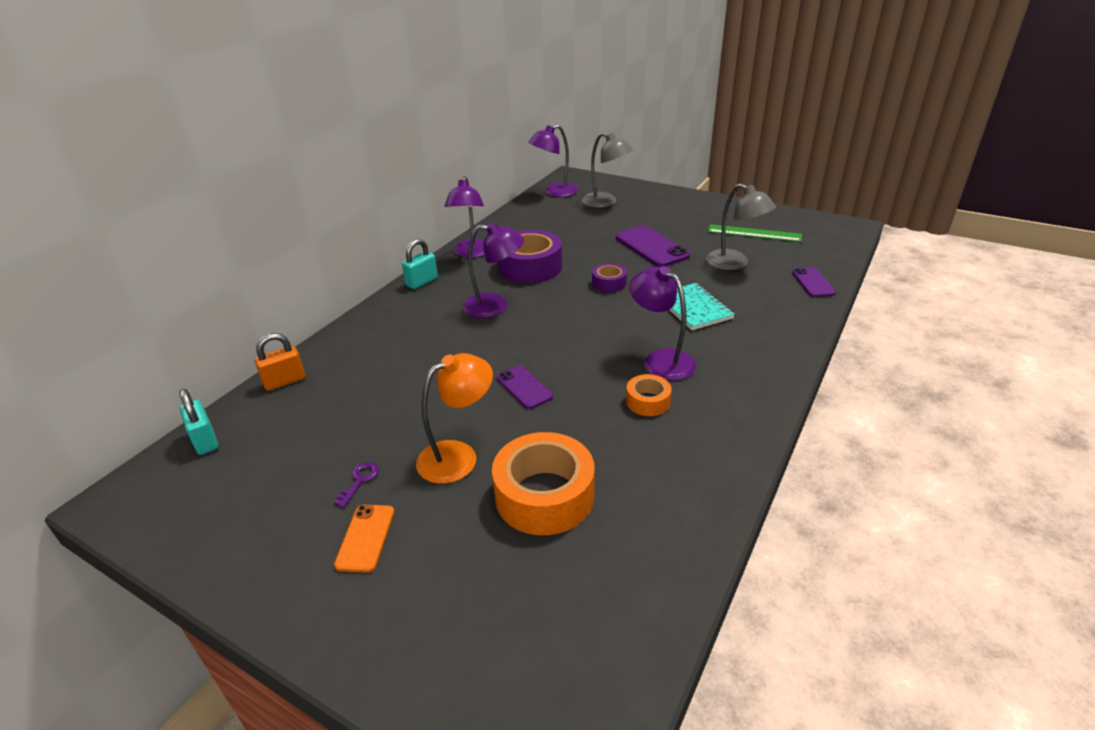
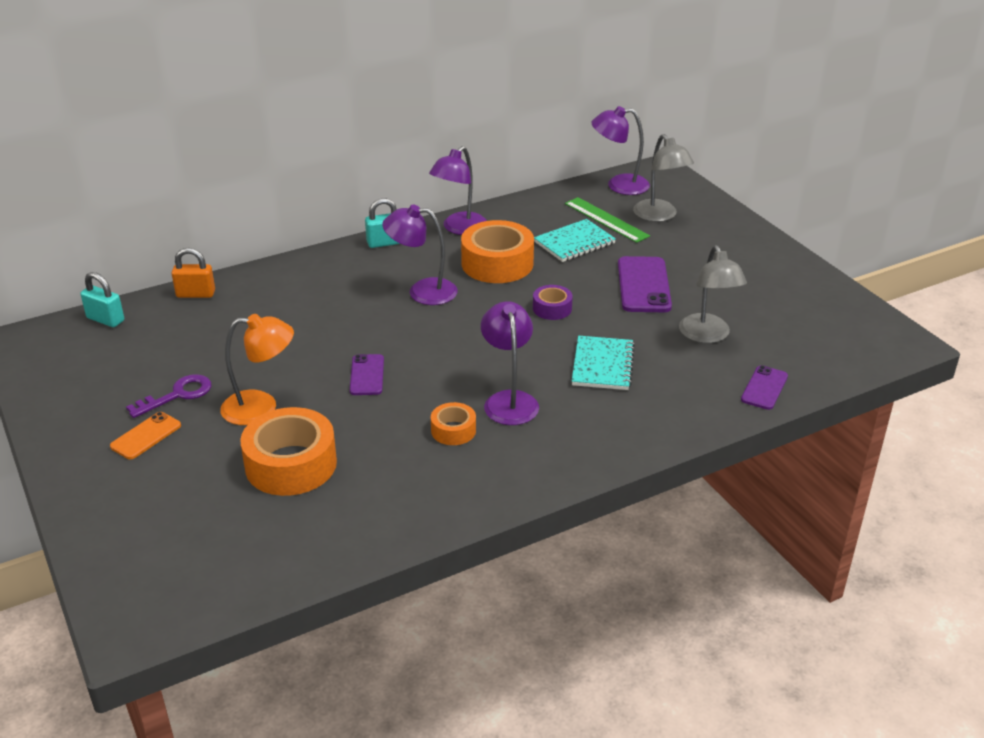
camera: 30 degrees right, 0 degrees up
(205, 440) = (105, 319): turquoise padlock -> turquoise padlock turned 60 degrees counterclockwise
(359, 481) = (178, 395): purple key -> purple key, size x1.63
(495, 306) = (422, 291): purple lamp -> purple lamp turned 150 degrees clockwise
(530, 267) = (497, 263): purple tape -> orange tape
(570, 236) = (574, 243): none -> turquoise notebook
(754, 233) = (778, 310): green ruler -> green ruler (606, 220)

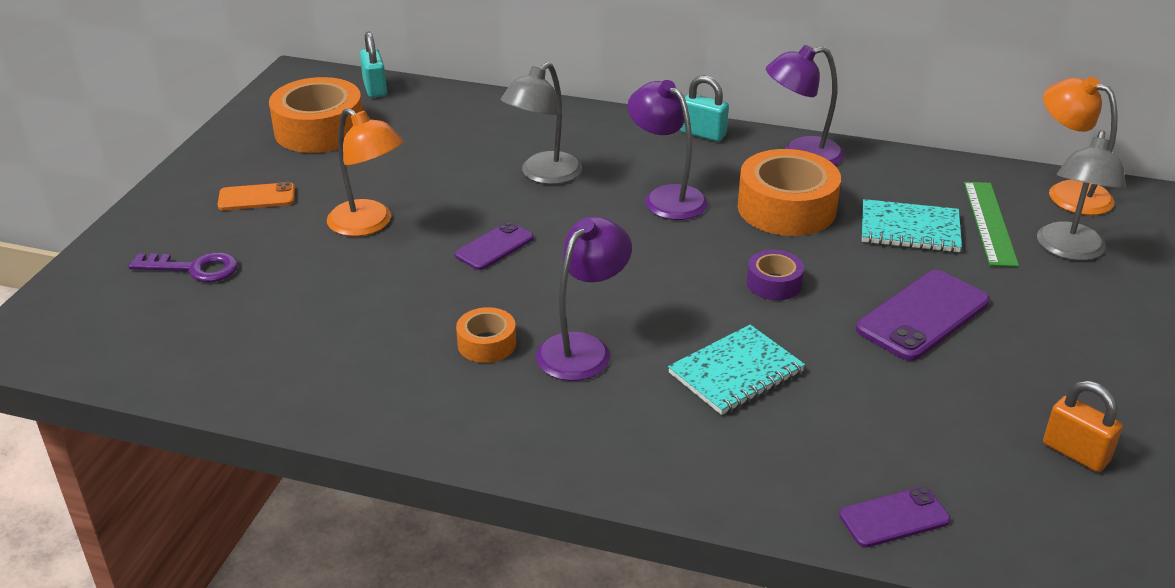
camera: 45 degrees right, 0 degrees up
(178, 395) = (328, 177): purple key -> purple key (194, 268)
(196, 294) = (471, 101): orange padlock -> orange padlock (1075, 453)
(291, 464) = (314, 286): orange tape -> orange tape (319, 130)
(619, 185) = (1067, 193): purple lamp -> orange lamp
(707, 336) = (915, 415): grey lamp -> grey lamp (543, 175)

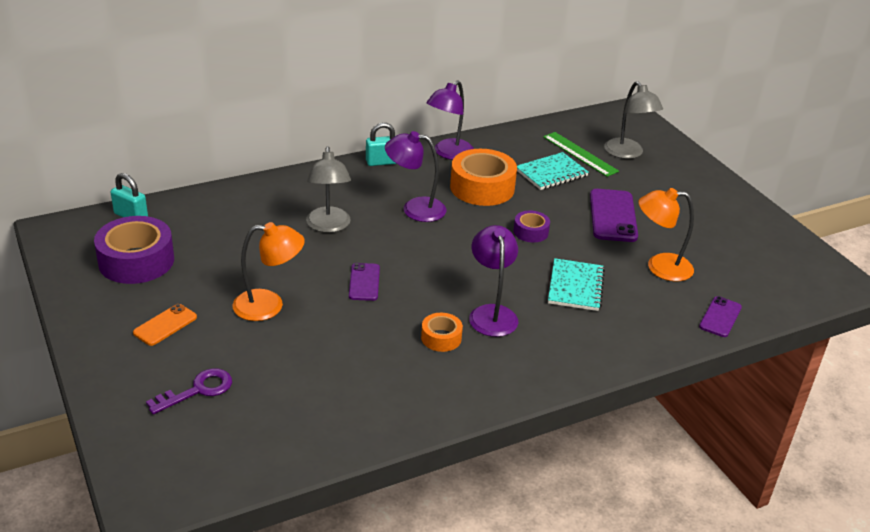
camera: 45 degrees left, 0 degrees up
(319, 130) = (136, 261): orange tape -> purple tape
(1067, 193) = (591, 123): orange lamp -> orange lamp (660, 267)
(1075, 453) = (743, 250): orange padlock -> none

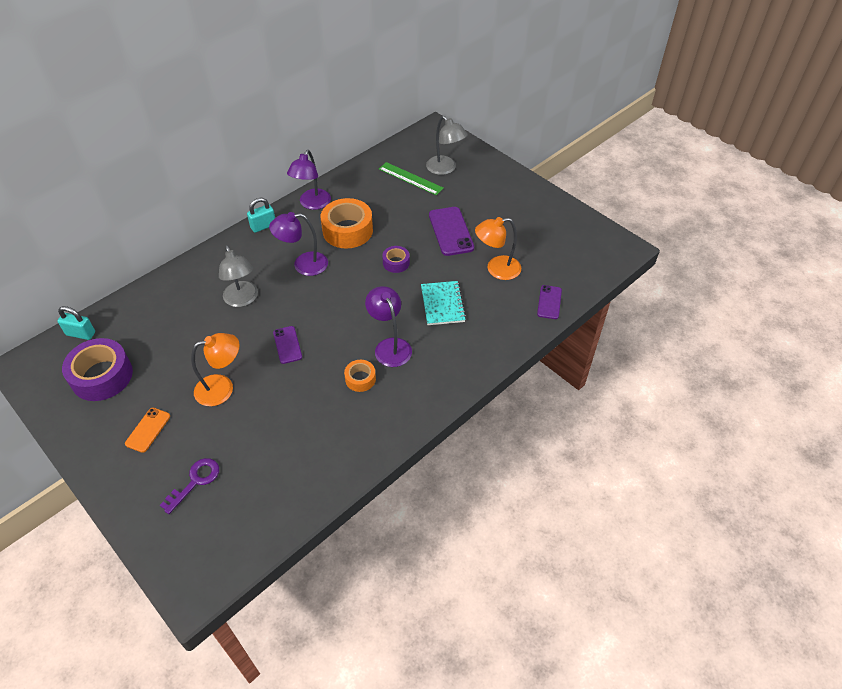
camera: 15 degrees left, 15 degrees up
(551, 173) = (395, 203): turquoise notebook -> none

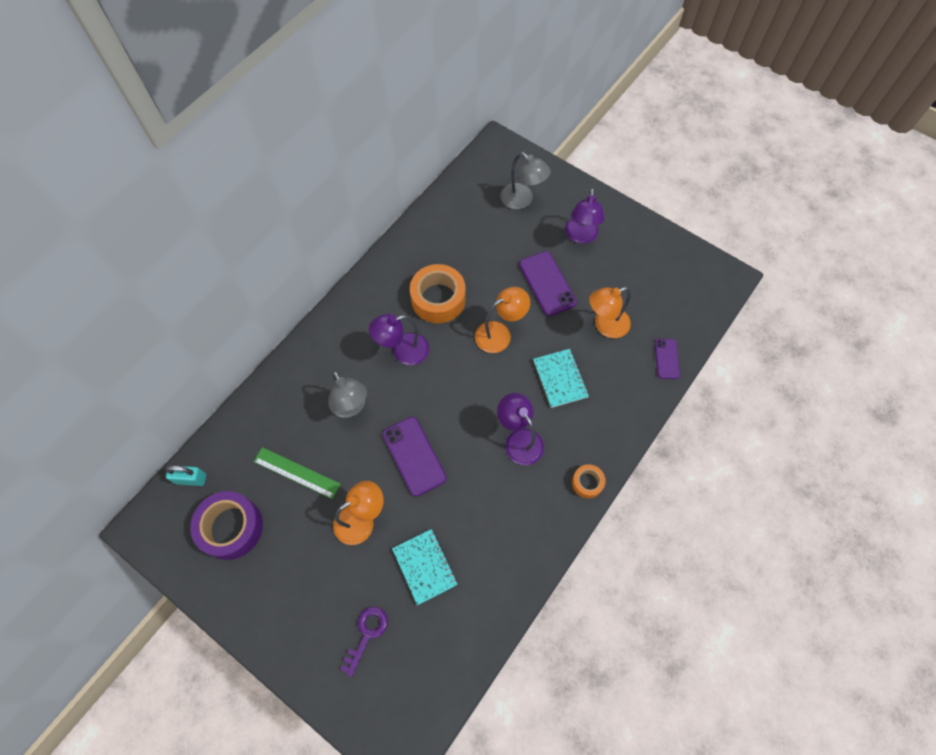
camera: 10 degrees left, 15 degrees up
(148, 430) = (300, 583): orange phone -> none
(263, 226) = (346, 307): turquoise padlock -> none
(269, 434) = (425, 566): none -> turquoise notebook
(287, 345) = (414, 456): purple phone -> purple phone, size x1.67
(312, 204) = (391, 269): purple lamp -> purple lamp (581, 236)
(360, 379) = (499, 485): orange tape -> orange tape (587, 483)
(396, 263) = (500, 333): purple tape -> orange lamp
(410, 178) = (488, 219): green ruler -> green ruler (296, 473)

